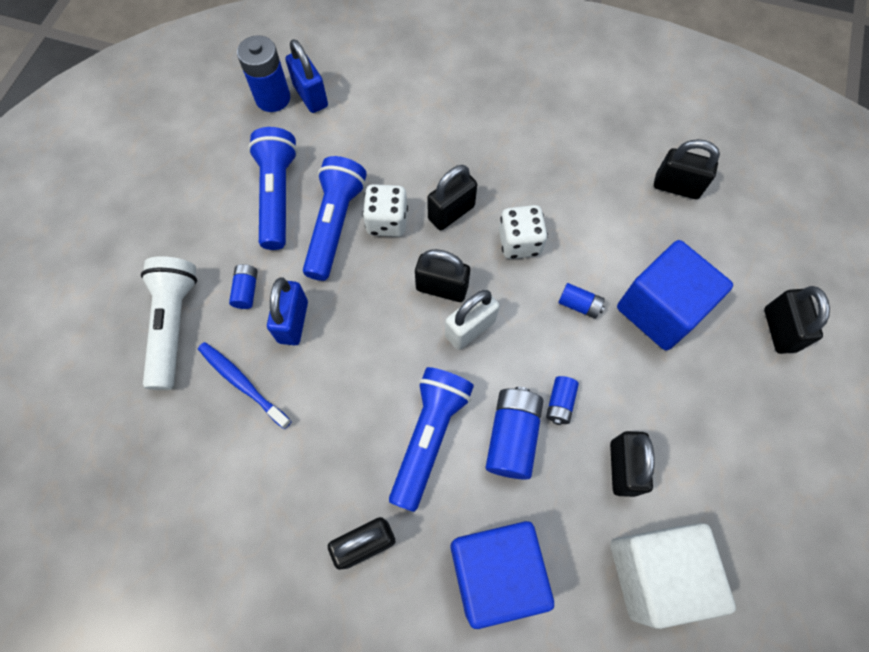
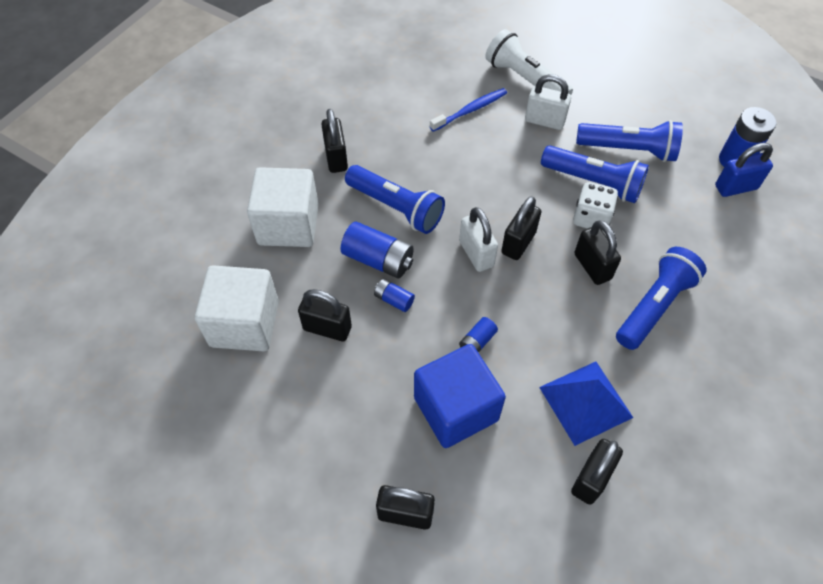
camera: 105 degrees right, 10 degrees down
(174, 326) = (525, 79): white flashlight -> white flashlight turned 150 degrees counterclockwise
(246, 290) = (544, 121): blue battery -> white padlock
(293, 322) = (511, 144): blue padlock -> none
(481, 155) = (654, 306): none -> blue flashlight
(495, 572) = (288, 224): blue cube -> white cube
(519, 242) = (551, 312): white dice -> none
(606, 200) = (585, 402): none -> blue pyramid

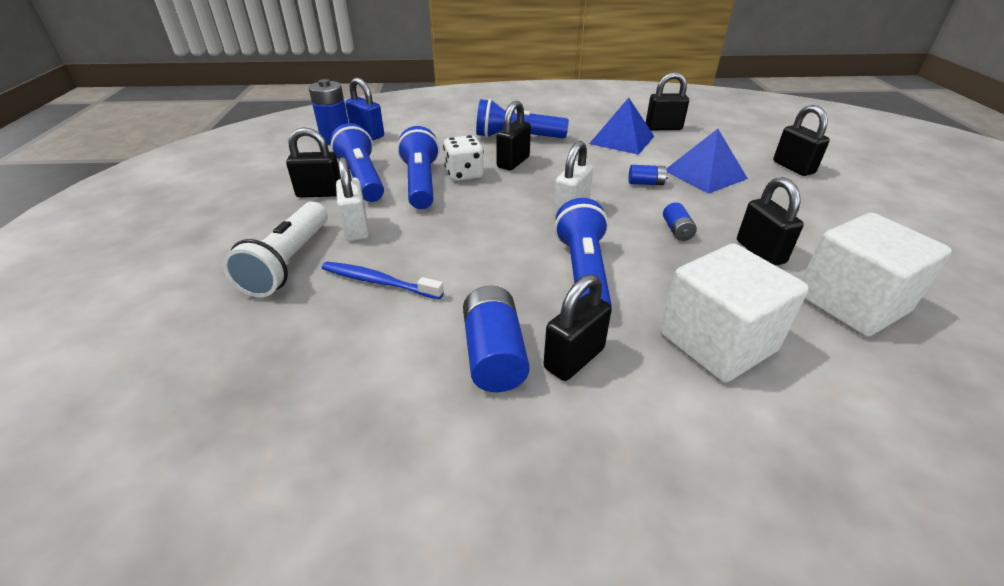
camera: 125 degrees left, 20 degrees down
(378, 259) = (655, 256): blue battery -> blue battery (494, 354)
(456, 408) = (705, 174): blue cube -> blue pyramid
(518, 243) = (532, 195): black padlock -> black padlock (320, 193)

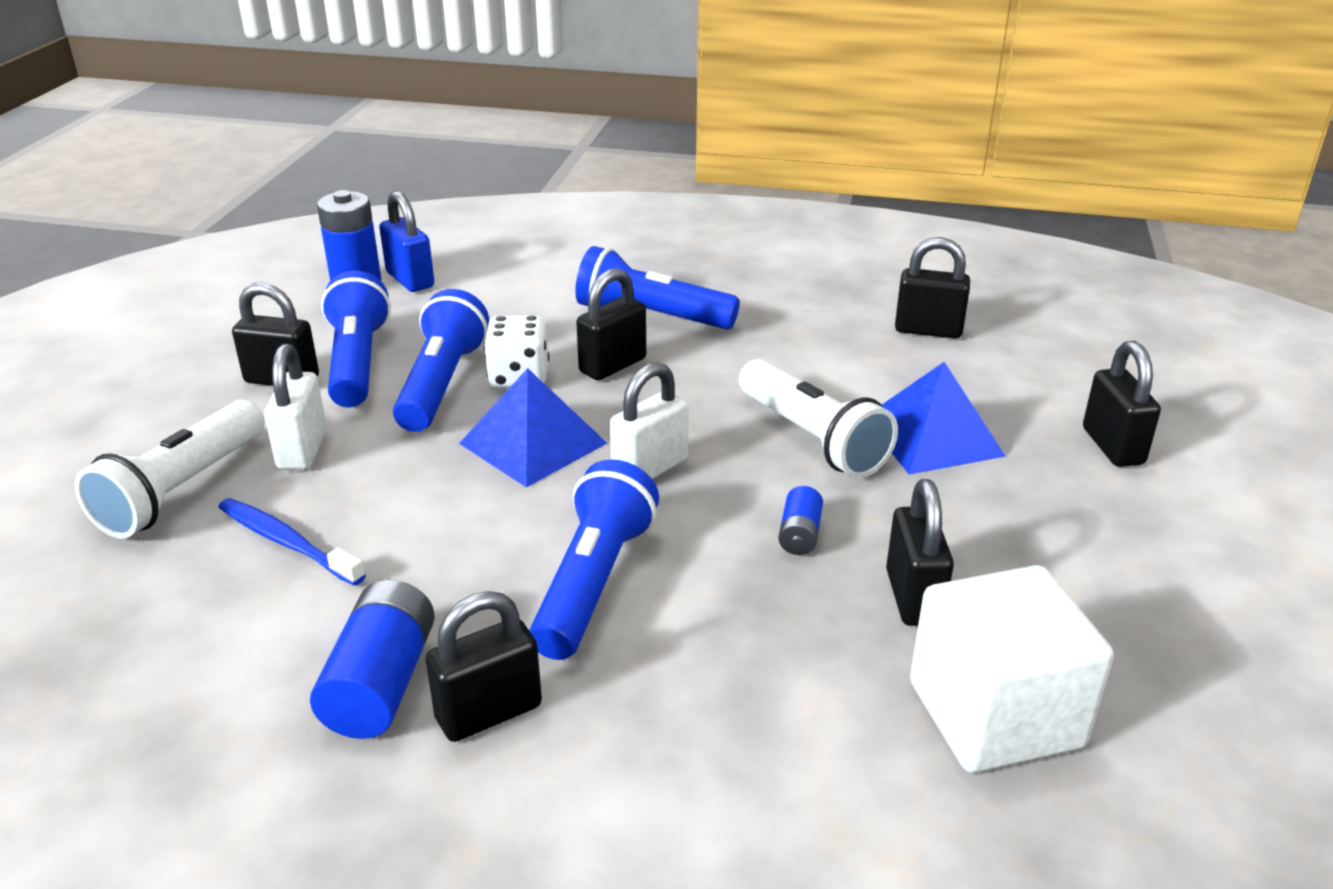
camera: 15 degrees right, 5 degrees down
(622, 140) = (833, 345): blue pyramid -> blue pyramid (533, 443)
(646, 183) = (812, 438): blue battery -> white flashlight
(716, 342) = (719, 732): white cube -> none

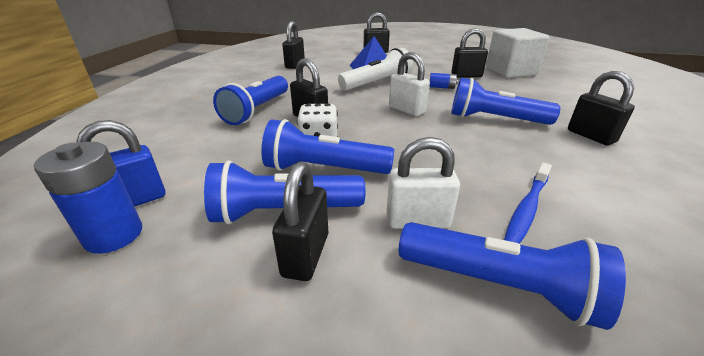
camera: 90 degrees left, 0 degrees up
(182, 489) = (498, 285): white flashlight -> blue flashlight
(381, 683) = (603, 161): blue battery -> none
(533, 443) = (391, 136): blue pyramid -> none

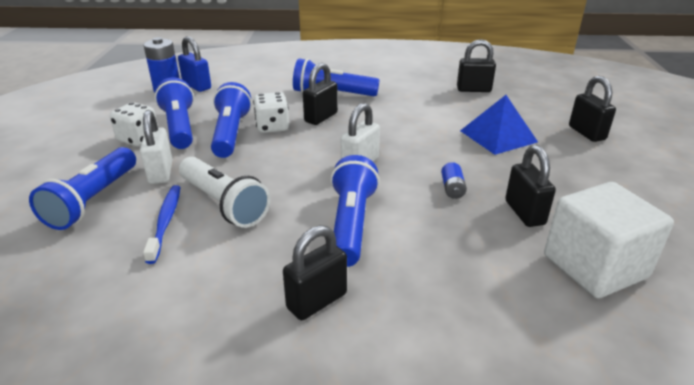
camera: 80 degrees right, 0 degrees up
(306, 255) = (138, 139): black padlock -> white dice
(377, 83) = (438, 142): white flashlight -> white flashlight (223, 204)
(526, 209) = (165, 222): blue toothbrush -> blue toothbrush turned 60 degrees clockwise

